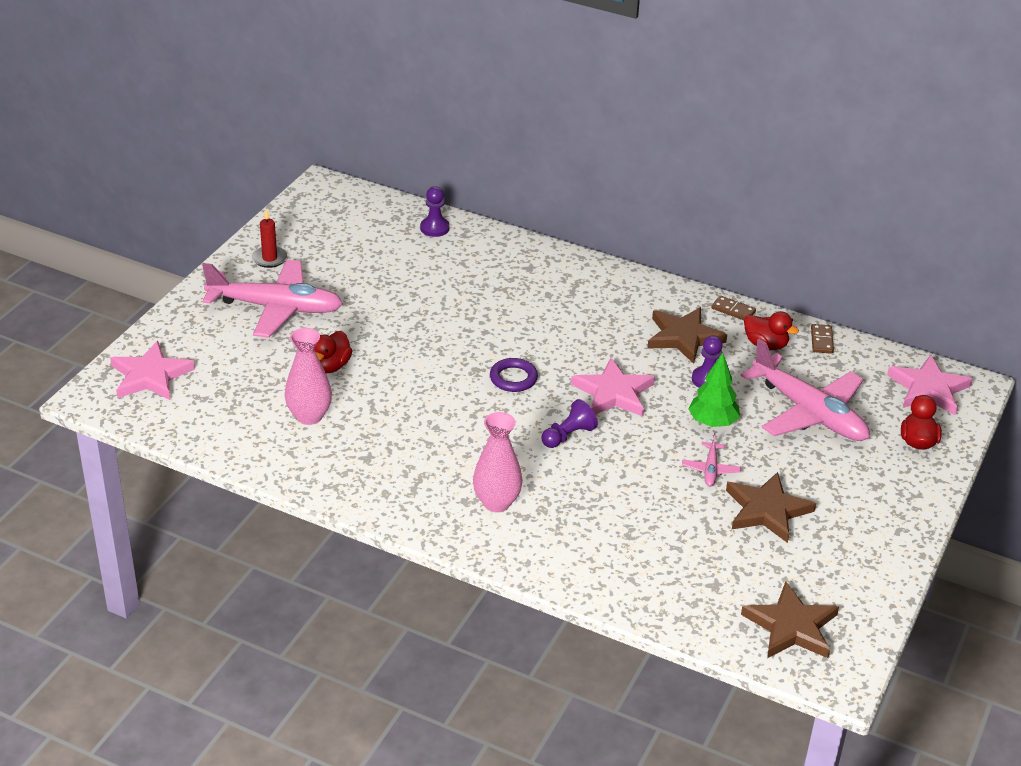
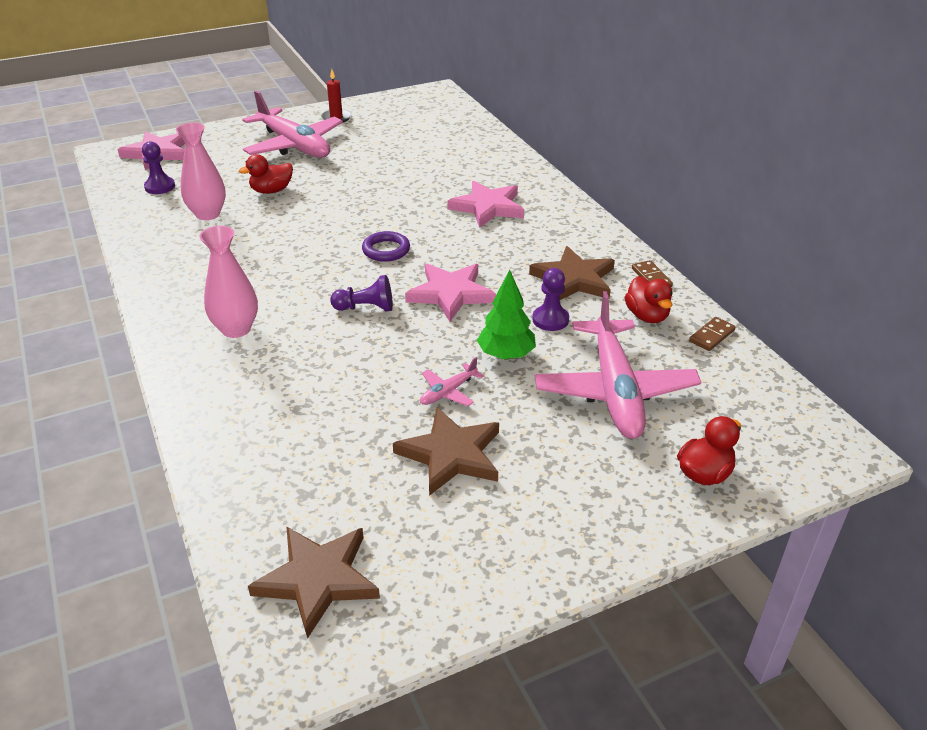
camera: 40 degrees right, 0 degrees up
(434, 228) = (477, 138): purple pawn -> purple pawn (160, 187)
(928, 389) = (782, 429): pink star -> pink star (487, 207)

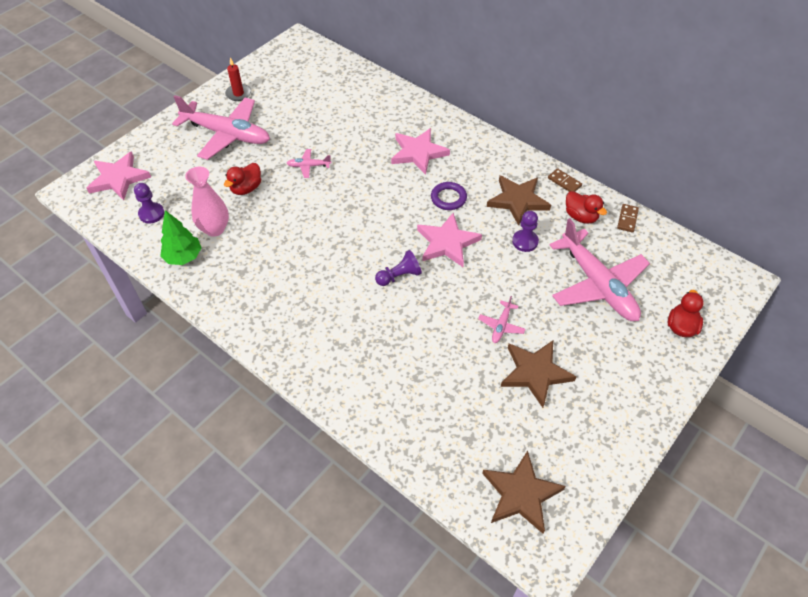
camera: 25 degrees left, 15 degrees up
(236, 329) = (323, 328): pink vase -> none
(354, 189) = (309, 166): none -> pink plane
(386, 250) = (375, 218): purple ring -> purple ring (448, 198)
(506, 355) = (516, 282): green tree -> green tree (184, 257)

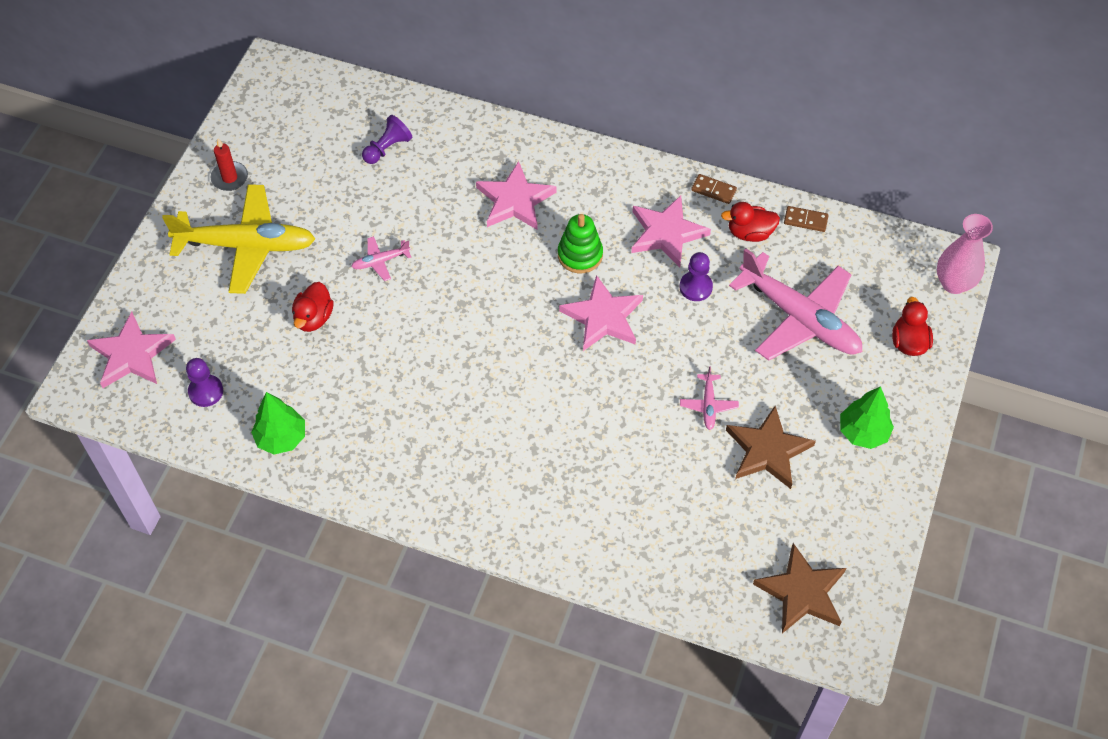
camera: 20 degrees left, 5 degrees up
(215, 229) = (301, 387): pink vase -> pink vase (954, 283)
(226, 134) = (246, 245): pink plane -> yellow plane
(399, 276) = (564, 379): purple pawn -> purple pawn (387, 148)
(448, 198) = (580, 255): purple ring -> green stacking toy
(518, 201) = (666, 233): brown star -> pink star
(581, 216) = (750, 233): red duck -> red duck turned 150 degrees clockwise
(619, 383) = (863, 432): none -> green tree
(627, 219) = (805, 220): brown domino -> brown domino turned 75 degrees counterclockwise

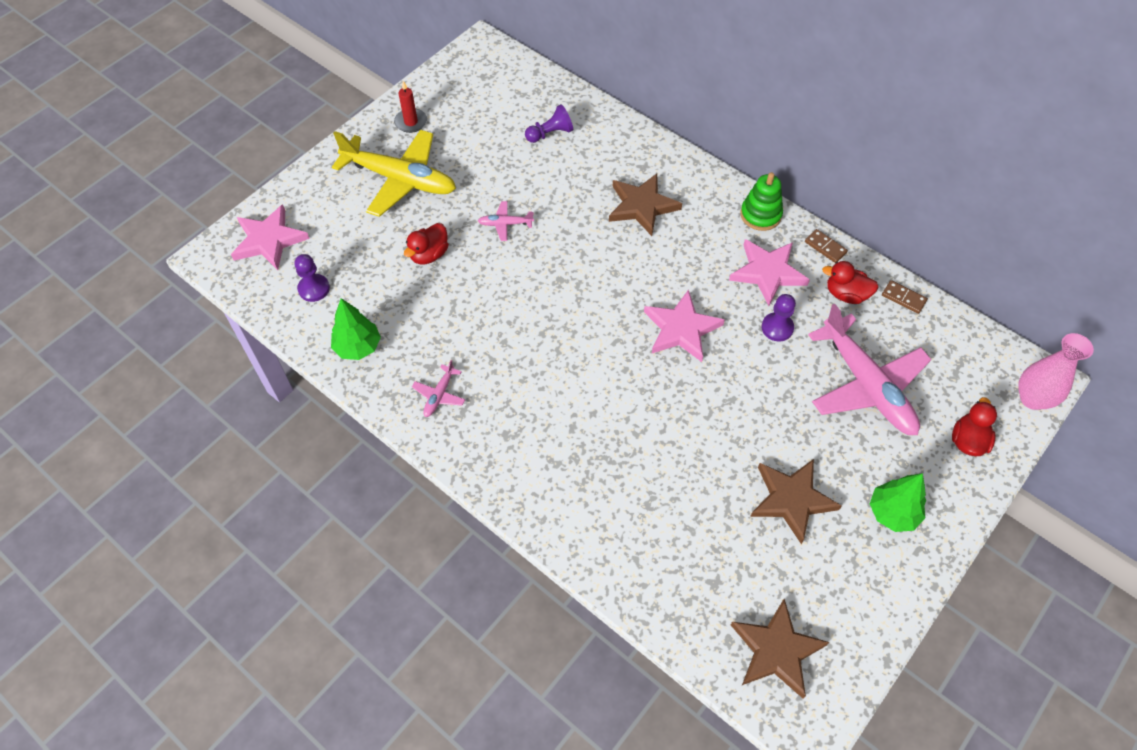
camera: 20 degrees right, 0 degrees up
(515, 200) = (642, 206): pink star -> brown star
(580, 255) = (681, 269): green stacking toy -> green stacking toy (760, 215)
(708, 405) = (750, 438): pink plane -> pink plane (439, 395)

